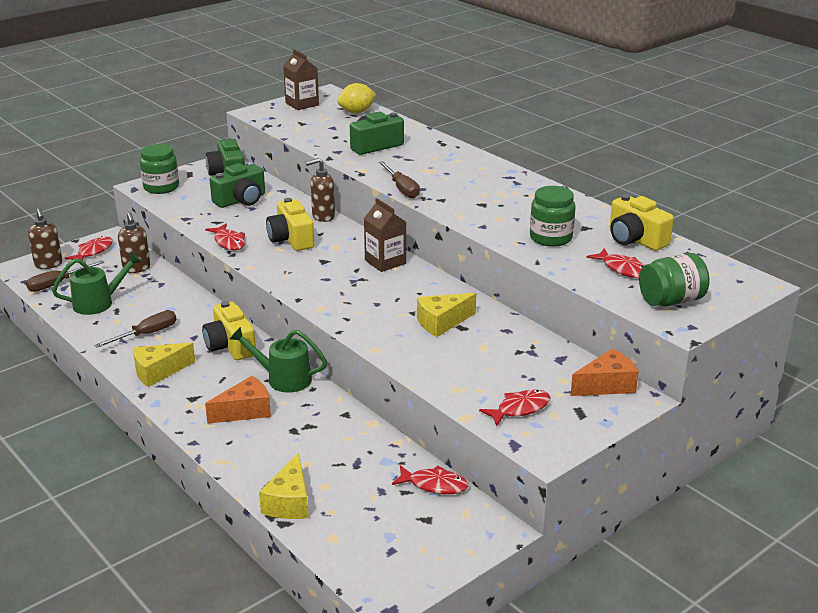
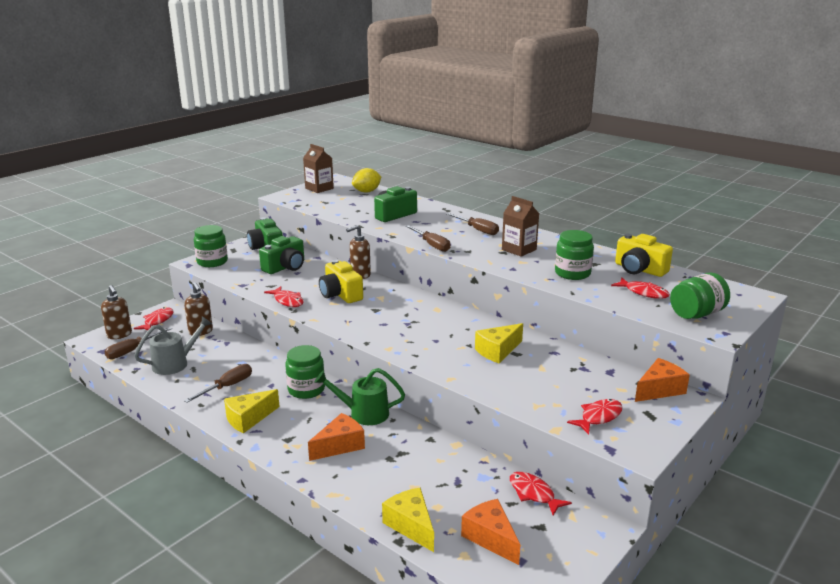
camera: 10 degrees left, 5 degrees down
(99, 303) = (175, 363): green watering can -> grey watering can
(230, 346) = (306, 389): yellow camera -> green jar
(289, 502) = (411, 526): yellow cheese -> yellow cheese turned 150 degrees clockwise
(368, 524) = (490, 538): none -> orange cheese
(385, 262) = (428, 306): brown carton -> brown carton (519, 249)
(434, 485) = (534, 494): red fish -> red fish turned 135 degrees counterclockwise
(466, 173) = (477, 230): none -> brown screwdriver

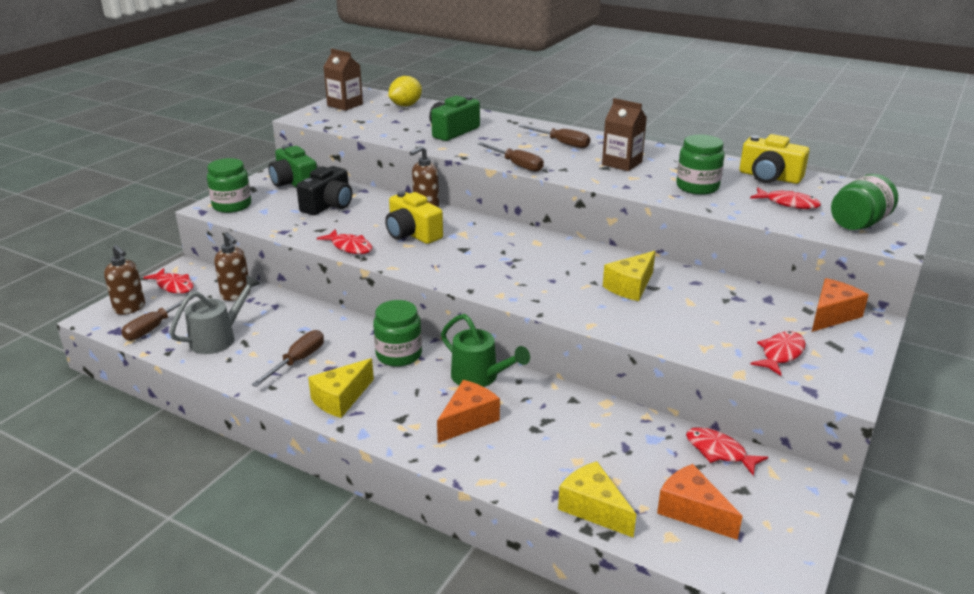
camera: 10 degrees left, 5 degrees up
(157, 321) = (174, 286): red fish -> red fish turned 120 degrees clockwise
(285, 267) = (328, 205): green camera -> black camera
(363, 413) = (480, 377): green watering can -> green watering can turned 135 degrees counterclockwise

